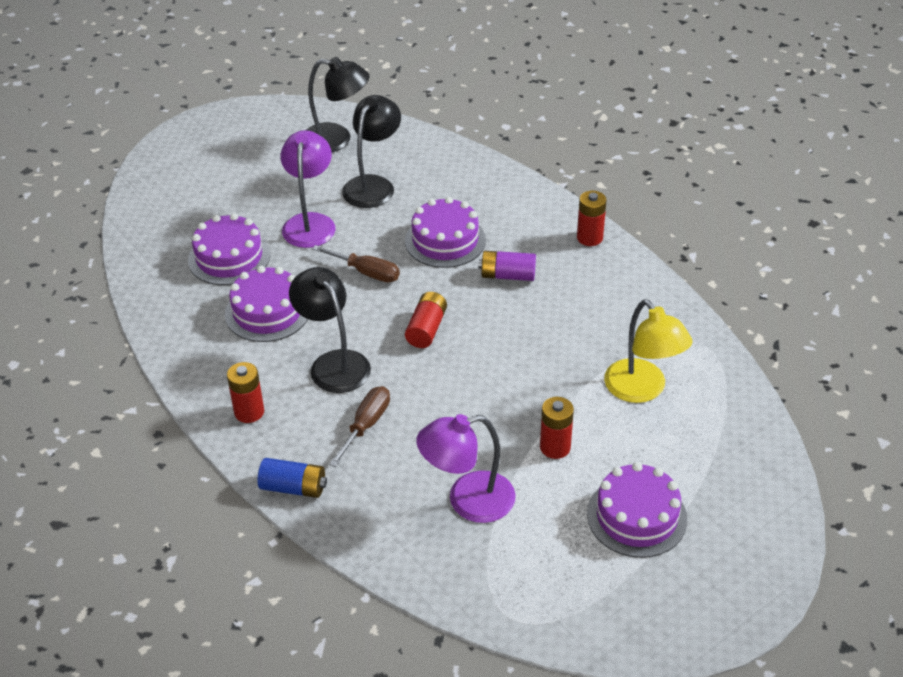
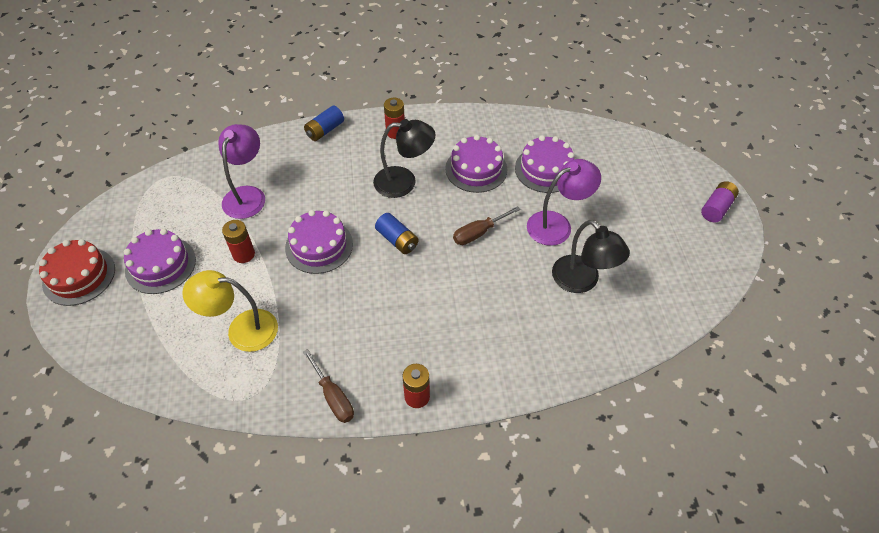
camera: 120 degrees right, 10 degrees up
(310, 223) = (557, 224): purple lamp -> purple lamp turned 60 degrees counterclockwise
(337, 140) = (661, 284): black lamp -> none
(366, 425) = (341, 176): brown screwdriver -> brown screwdriver (333, 397)
(426, 329) = (397, 240): red battery -> blue battery
(445, 240) = (482, 295): purple cake -> purple cake (319, 246)
(507, 275) = (414, 314): purple battery -> purple battery (716, 208)
(724, 589) = (79, 276): none -> red cake

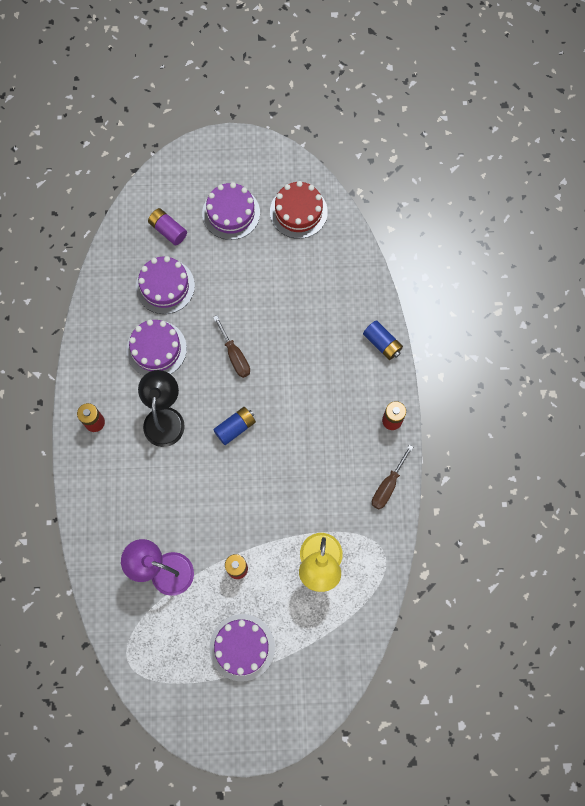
camera: 85 degrees left, 20 degrees up
(79, 276) = (247, 726): red cake -> red cake (298, 212)
(319, 246) = (234, 499): purple cake -> purple cake (231, 213)
(325, 130) = (81, 494): blue battery -> blue battery (382, 343)
(333, 397) = (388, 485): brown screwdriver -> brown screwdriver turned 150 degrees clockwise
(557, 224) = (232, 287): purple lamp -> none
(582, 281) = (295, 278): black lamp -> none
(716, 208) = (228, 154): purple battery -> purple battery (168, 230)

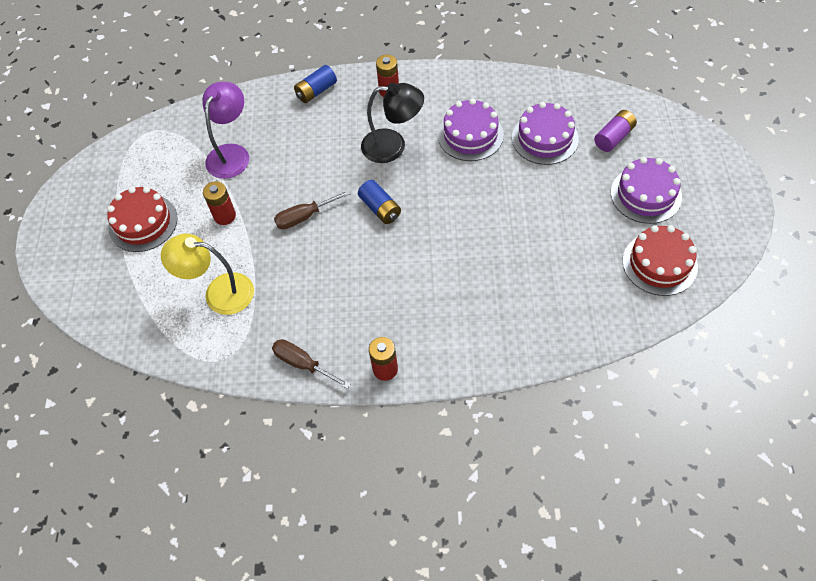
camera: 95 degrees right, 15 degrees down
(235, 355) = (465, 205): brown screwdriver -> brown screwdriver (304, 217)
(242, 647) = (143, 223): purple cake -> red cake
(382, 343) = (487, 359): blue battery -> blue battery (316, 91)

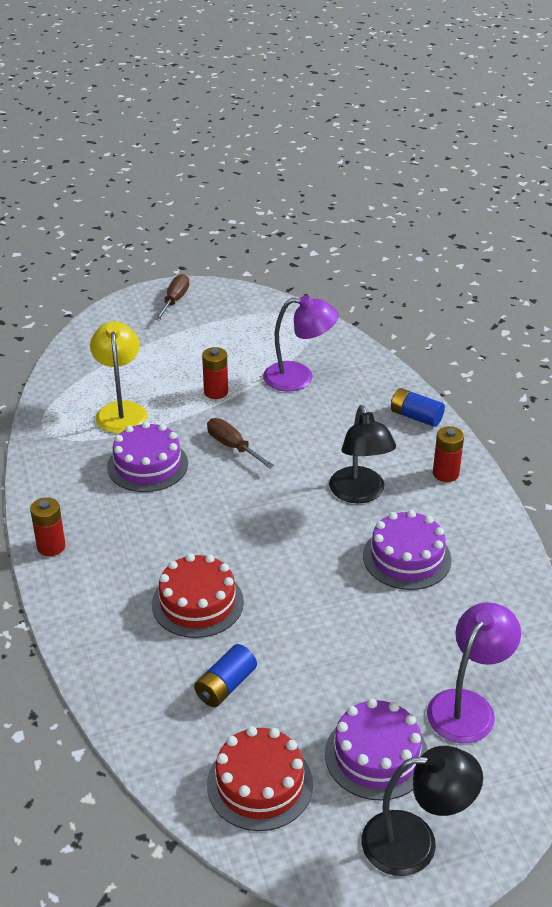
camera: 70 degrees right, 20 degrees down
(143, 223) = (191, 344): red cake -> red cake (197, 603)
(303, 364) = (48, 485): brown screwdriver -> brown screwdriver (174, 300)
(380, 208) = (263, 501): blue battery -> blue battery (226, 686)
(545, 138) = (433, 631): purple cake -> purple cake (147, 465)
(613, 137) = (468, 706): purple battery -> purple lamp
(715, 191) = (415, 842): none -> black lamp

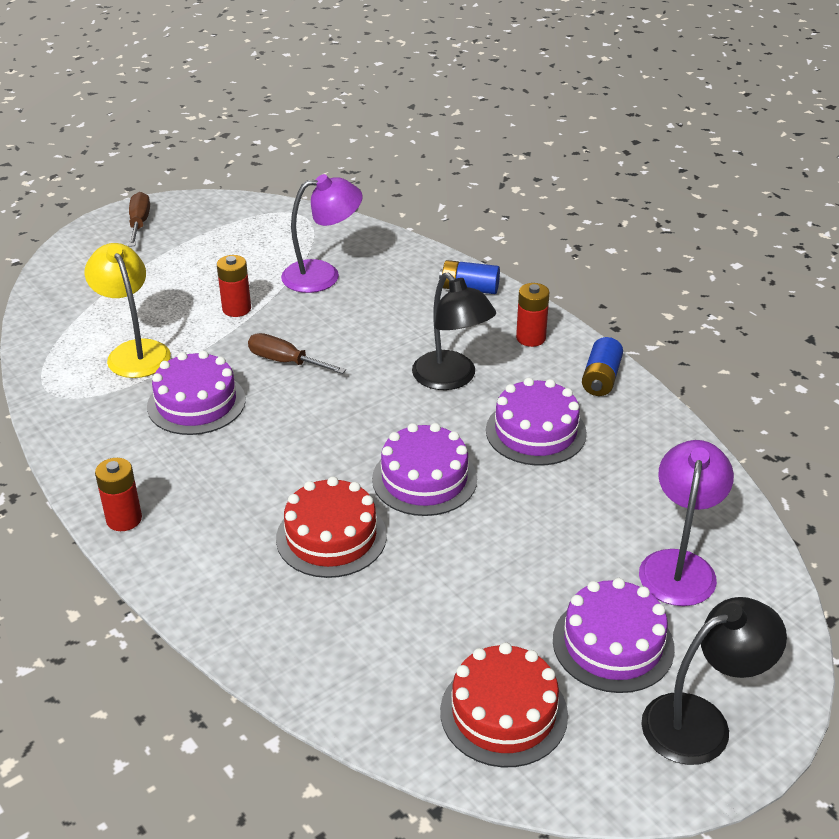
camera: 20 degrees left, 0 degrees up
(226, 686) = (410, 617): blue battery -> blue battery (601, 378)
(294, 574) = (424, 479): none -> purple cake

